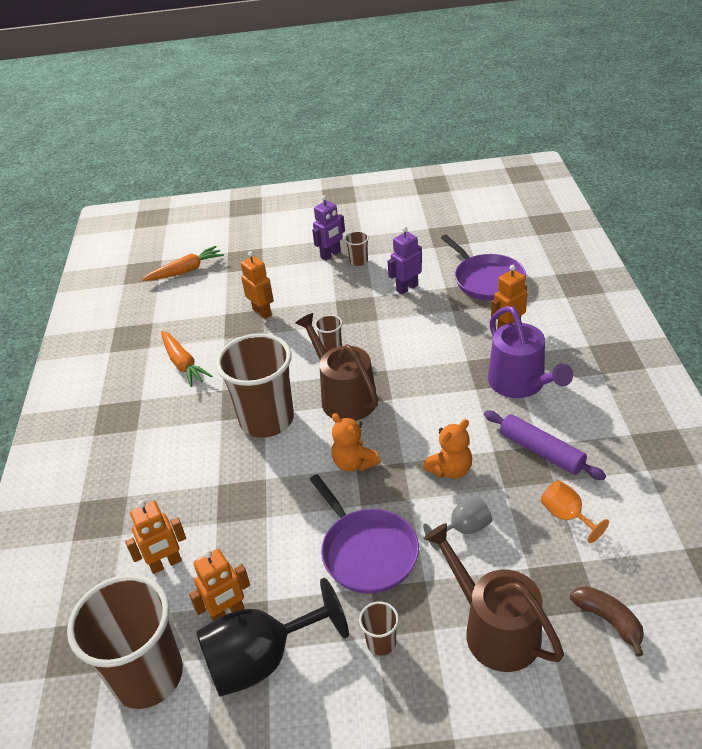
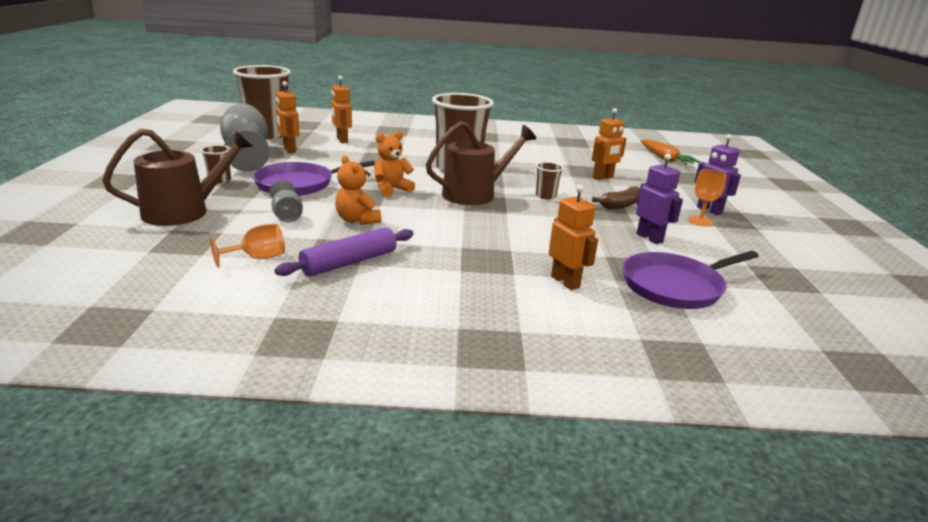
camera: 90 degrees right, 15 degrees down
(183, 364) = (535, 152): orange carrot -> none
(262, 659) = (247, 154): black goblet -> grey goblet
(358, 261) = (700, 221): brown cup -> orange goblet
(520, 383) = (460, 271): purple watering can -> none
(608, 620) = (132, 252): brown banana -> brown banana (621, 205)

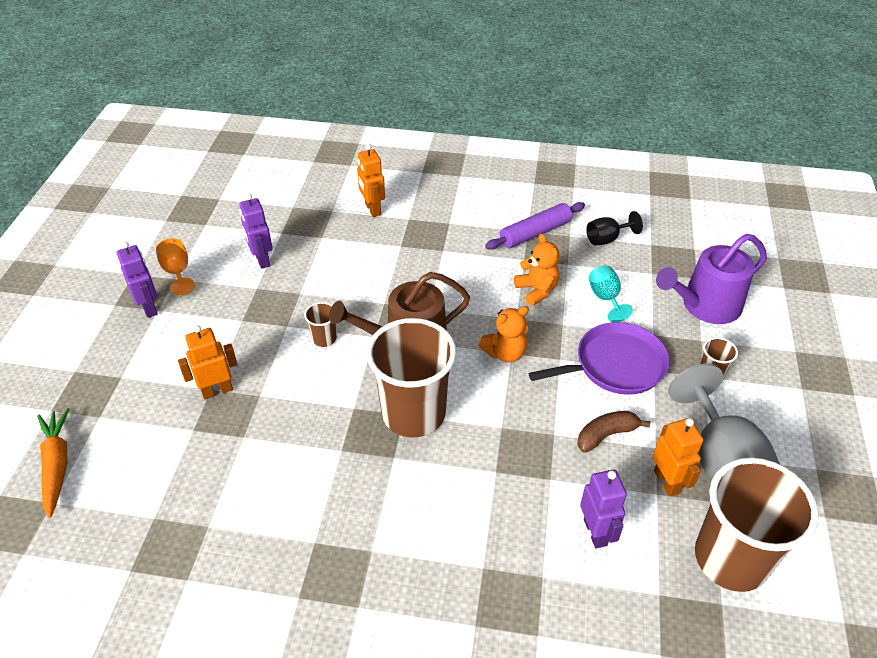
camera: 170 degrees left, 20 degrees up
(183, 211) = (705, 305): brown watering can -> purple watering can
(257, 258) = (607, 239): orange goblet -> black goblet
(287, 215) = (605, 298): grey goblet -> turquoise goblet
(342, 140) = (595, 532): orange robot -> purple robot
(621, 205) = (246, 318): brown banana -> brown banana (606, 435)
(675, 286) = (290, 203): purple pan -> none

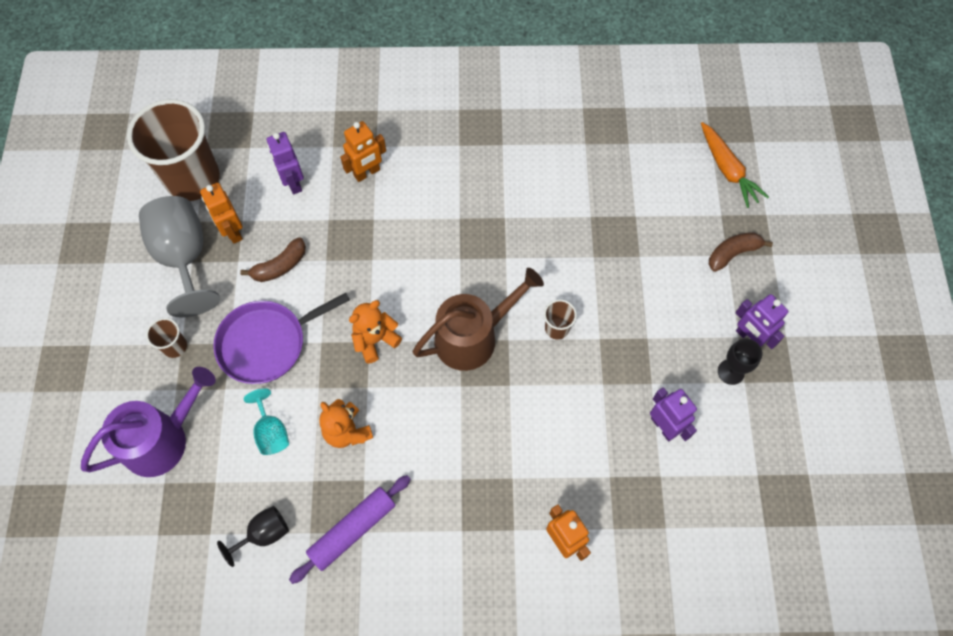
camera: 170 degrees right, 20 degrees up
(114, 377) = (732, 253): none -> brown banana
(182, 286) = (731, 372): orange goblet -> black goblet
(217, 390) = (633, 255): orange robot -> orange robot (367, 173)
(413, 413) = (451, 260): brown cup -> none

